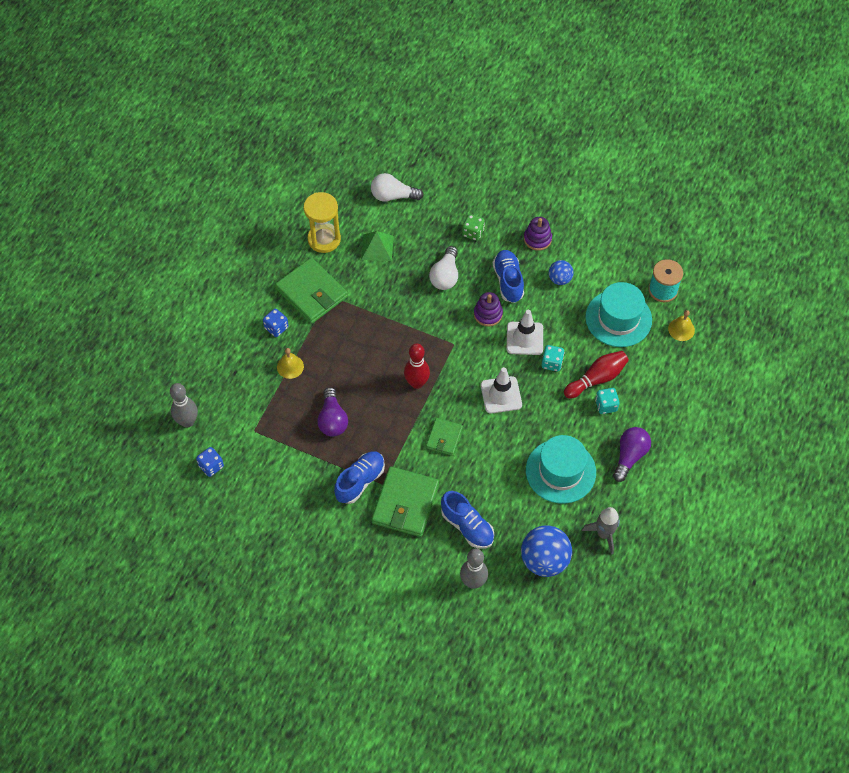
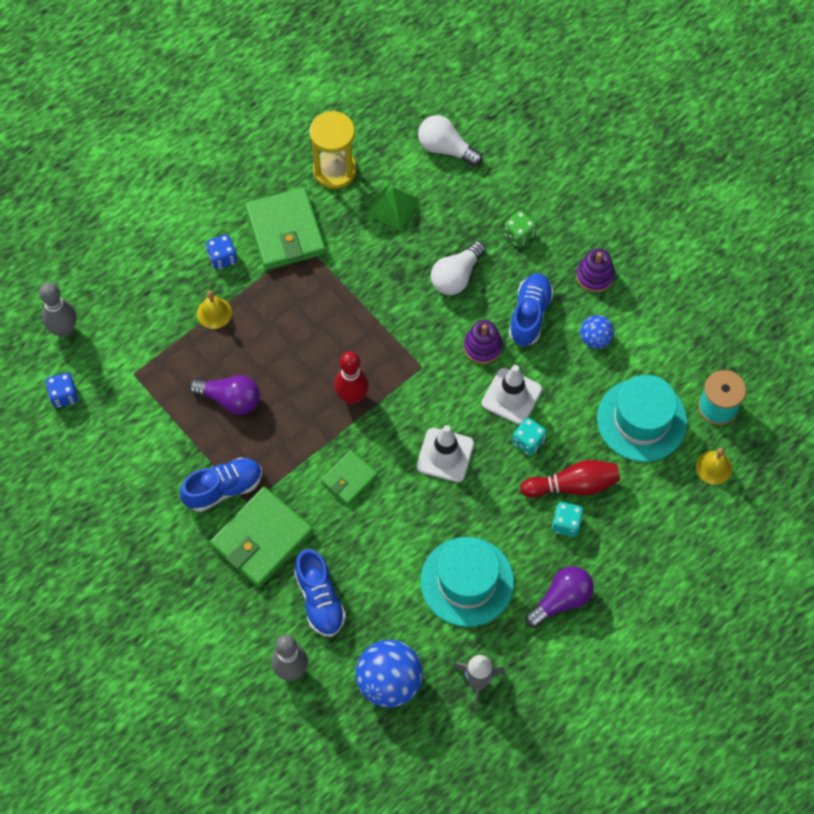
camera: 25 degrees right, 5 degrees up
(332, 419) = (230, 399): purple light bulb -> purple light bulb turned 90 degrees counterclockwise

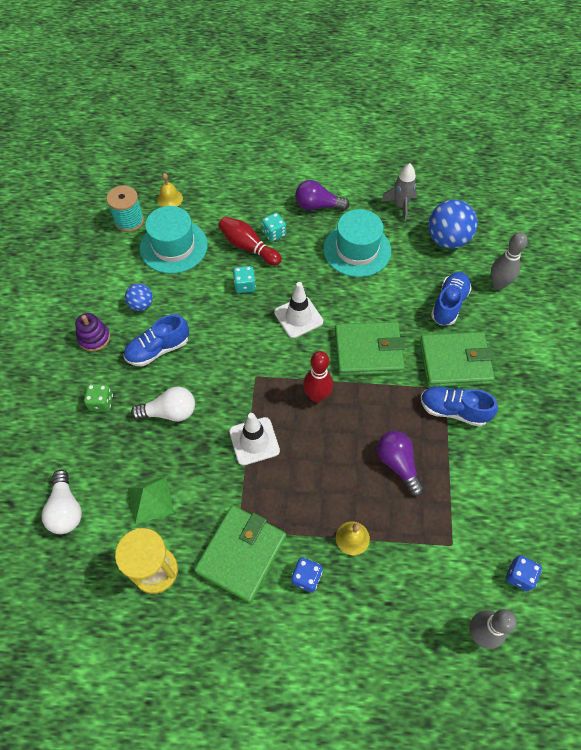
camera: 135 degrees left, 5 degrees down
(349, 479) = (368, 351): green wallet -> green wallet, size x1.79
(482, 346) = (206, 356): purple stacking toy -> none
(511, 396) = (225, 315): white traffic cone -> white traffic cone (254, 441)

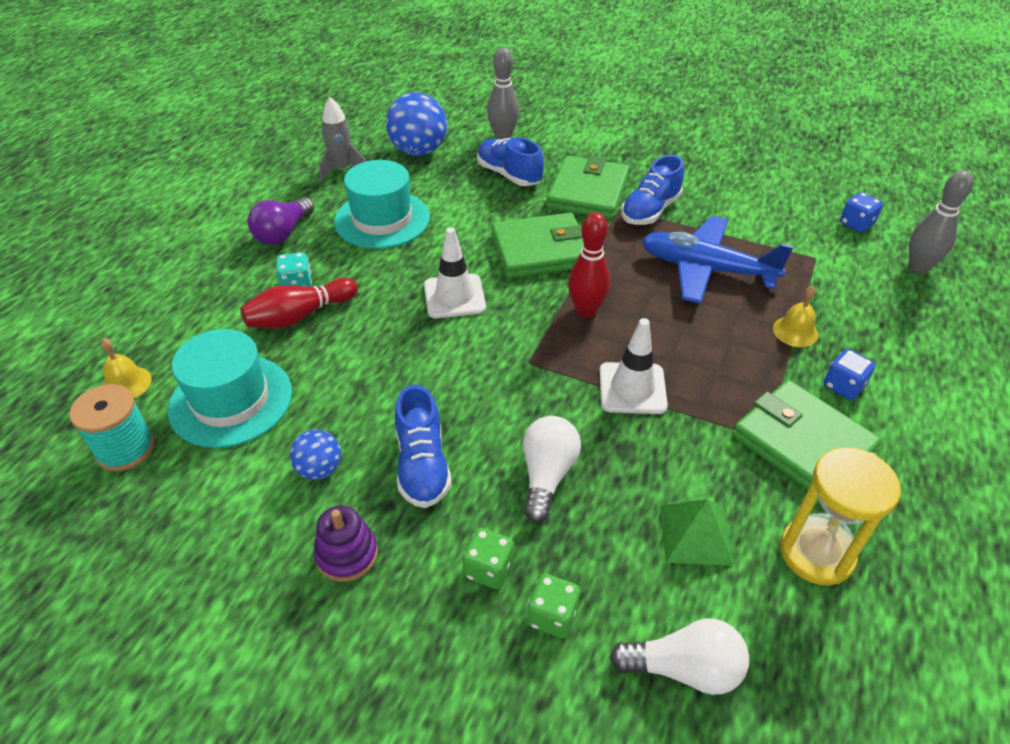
camera: 70 degrees left, 15 degrees down
(81, 440) = (552, 616): none -> green dice
(245, 285) = (366, 336): turquoise dice -> none
(368, 351) = (540, 250): green wallet -> green wallet turned 60 degrees clockwise
(398, 464) = (706, 269): purple light bulb -> blue plane

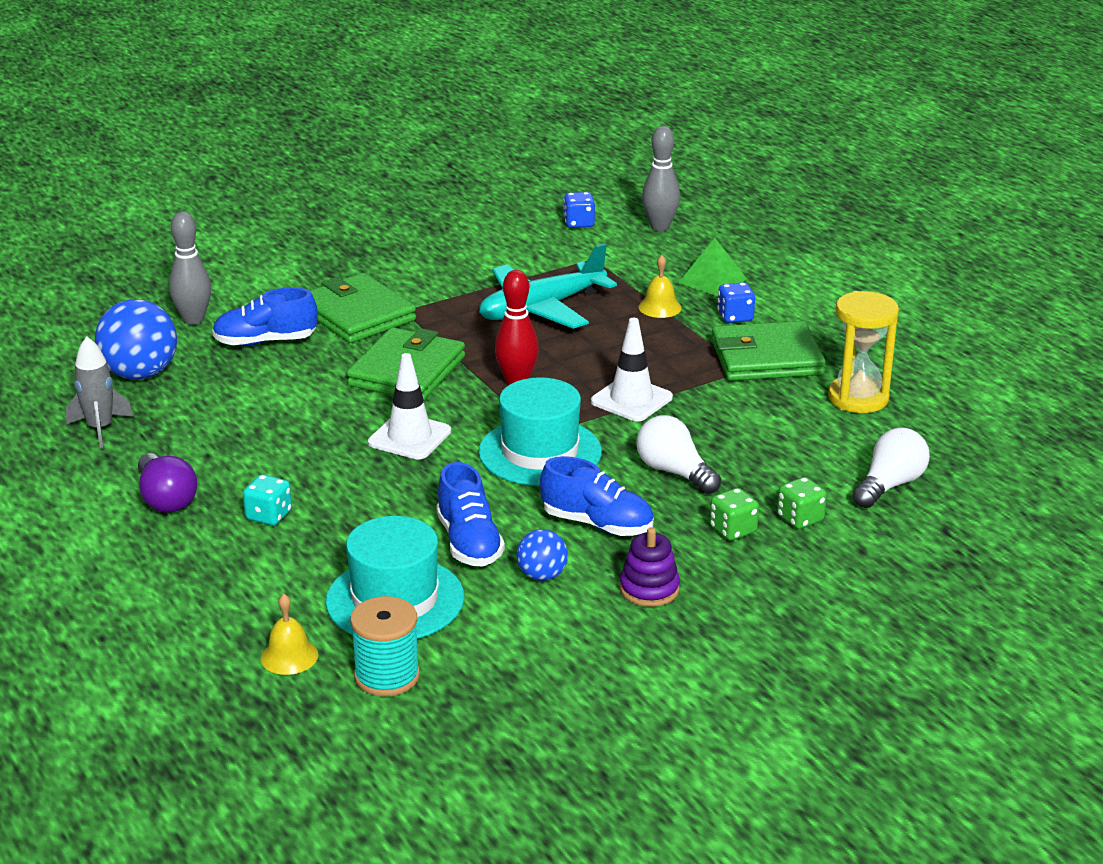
camera: 55 degrees left, 15 degrees down
(300, 316) = (321, 528): red bowling pin -> none
(382, 219) = (231, 435): turquoise hat -> turquoise hat (540, 452)
(650, 211) = (430, 298): blue shoe -> blue shoe (469, 543)
(695, 534) = (795, 435): green pyramid -> green pyramid (712, 280)
(706, 269) = (541, 309): blue plane -> turquoise plane

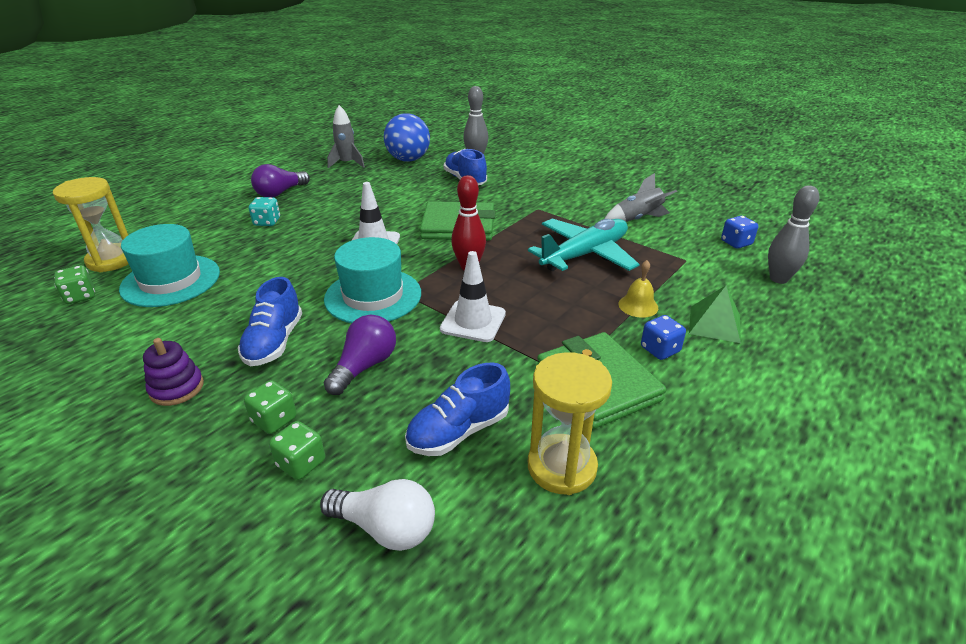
camera: 70 degrees right, 5 degrees up
(289, 656) = (111, 260): yellow bell -> yellow hourglass
(357, 314) = (519, 196): green wallet -> none
(387, 676) = (80, 296): turquoise spool -> green dice
(469, 543) = (242, 293): blue shoe -> blue shoe (458, 431)
(483, 258) = (638, 219): none -> grey rocket
(541, 309) = (585, 255): turquoise plane -> turquoise plane turned 105 degrees clockwise
(542, 575) = (199, 331): blue ball -> none
(674, 472) = (364, 366): white light bulb -> purple light bulb

